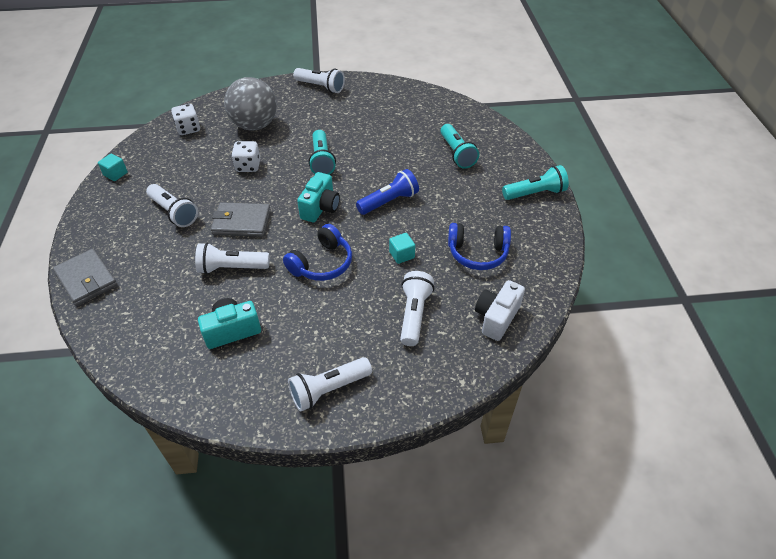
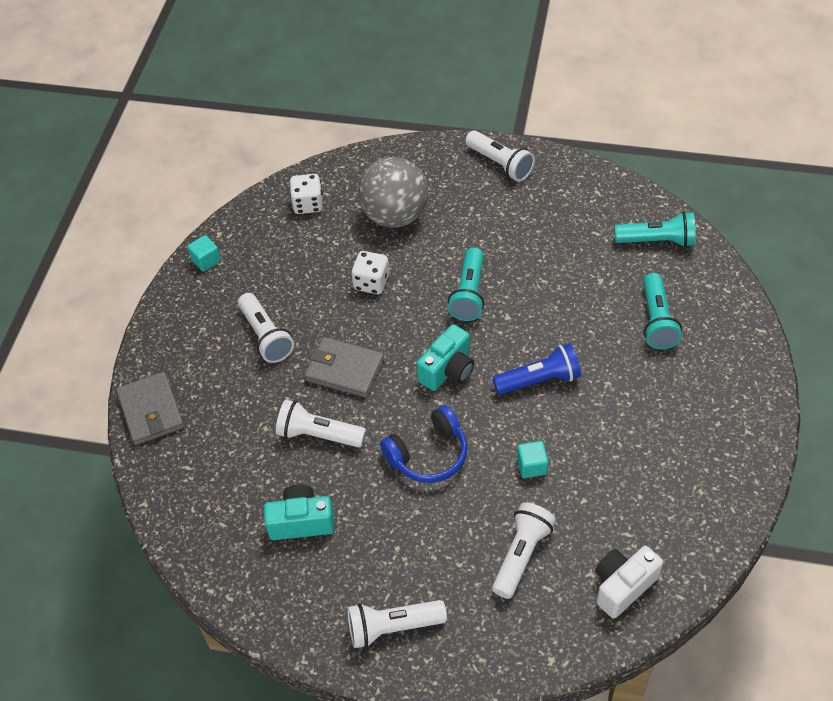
camera: 20 degrees right, 5 degrees up
(477, 253) = (631, 487): blue headphones -> none
(535, 193) = (743, 411): turquoise flashlight -> turquoise flashlight (657, 241)

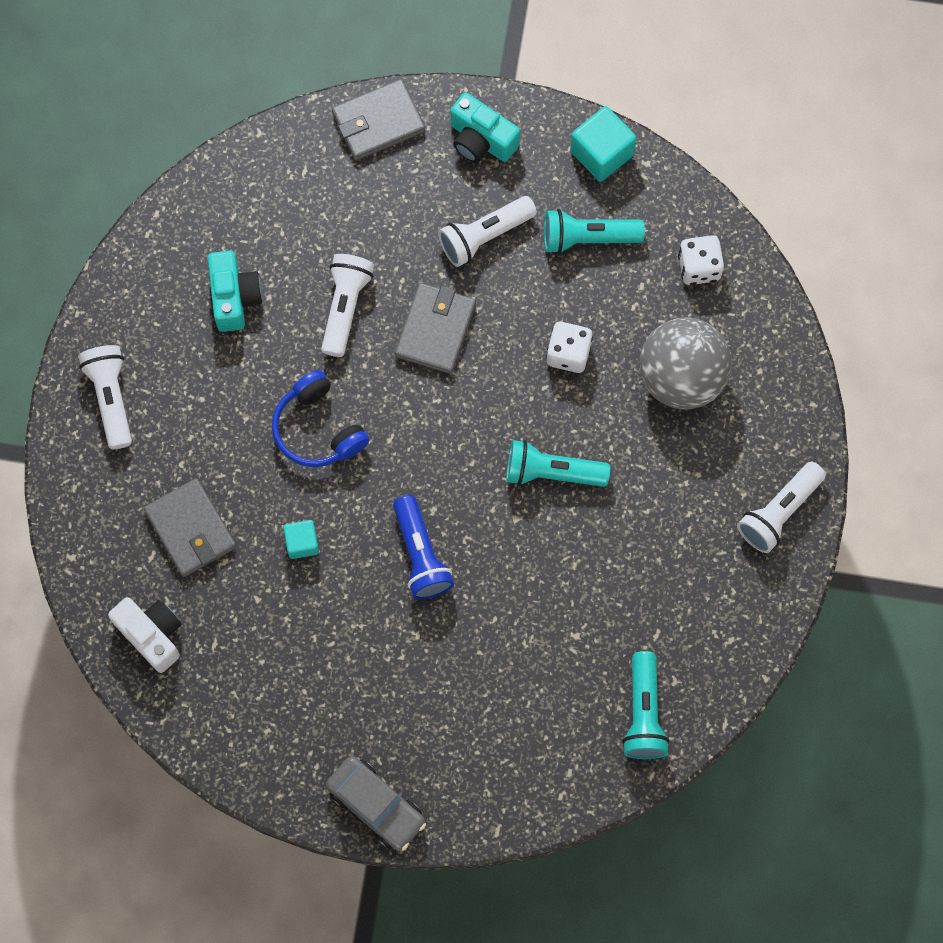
camera: 85 degrees right, 20 degrees up
(206, 260) = (601, 153): turquoise cube -> turquoise cube, size x1.66
(448, 370) = (435, 448): turquoise camera -> turquoise camera (481, 140)
(521, 555) = (190, 529): white flashlight -> grey wallet
(657, 320) = (511, 701): turquoise flashlight -> turquoise flashlight (588, 238)
(754, 410) = (376, 805): none -> grey car

